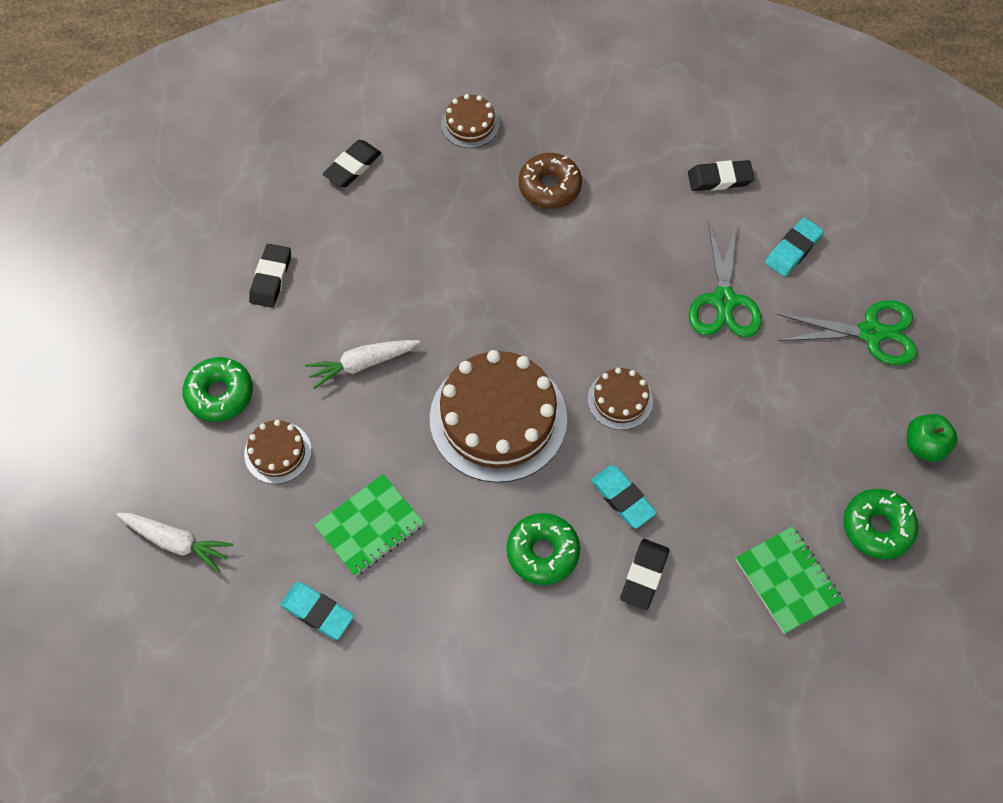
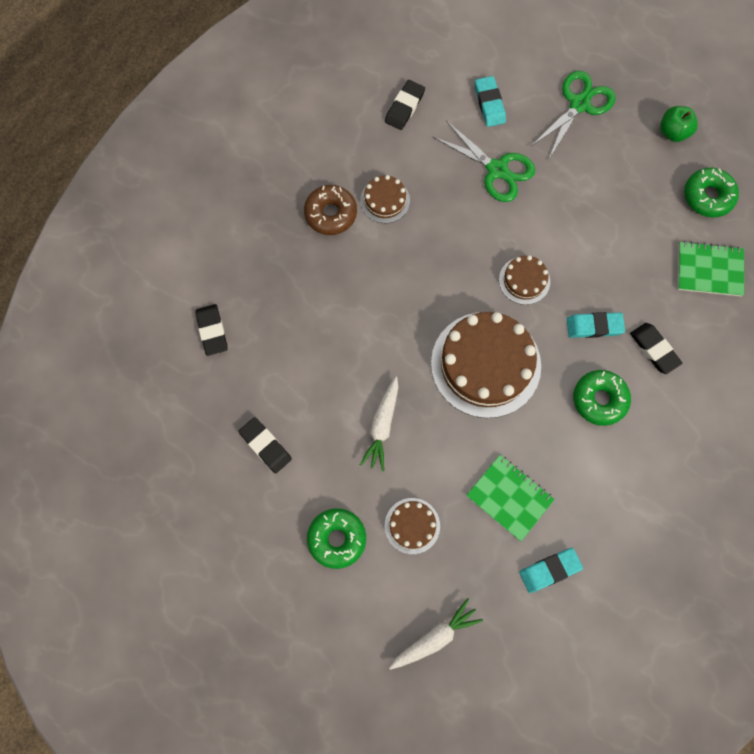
camera: 55 degrees left, 10 degrees up
(369, 526) = (509, 497): green notebook -> green notebook turned 45 degrees counterclockwise
(470, 124) = (238, 230): brown cake -> brown cake (385, 200)

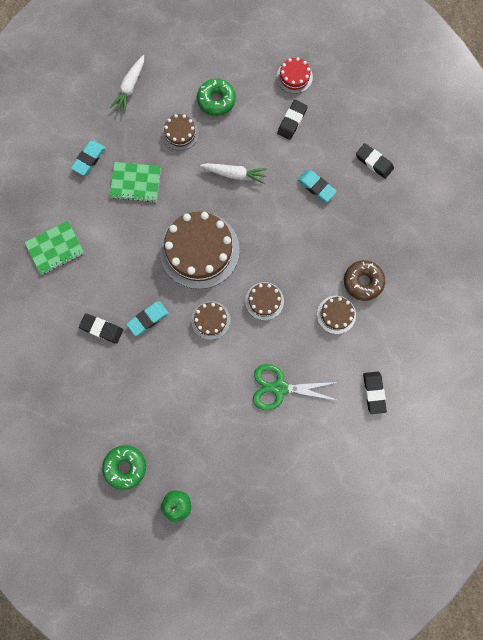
camera: 145 degrees right, 5 degrees up
(217, 502) = (294, 77): none -> red cake
(265, 446) = (292, 121): black eraser -> black eraser turned 75 degrees counterclockwise
(382, 426) = (235, 174): white carrot -> white carrot turned 120 degrees clockwise
(451, 262) = (264, 301): none -> brown cake
(489, 104) = (319, 436): turquoise eraser -> turquoise eraser (316, 187)
(579, 104) = (257, 481): green scissors -> none
(599, 399) = (117, 274): green donut -> none
(709, 270) = (95, 409): green notebook -> green notebook (55, 248)

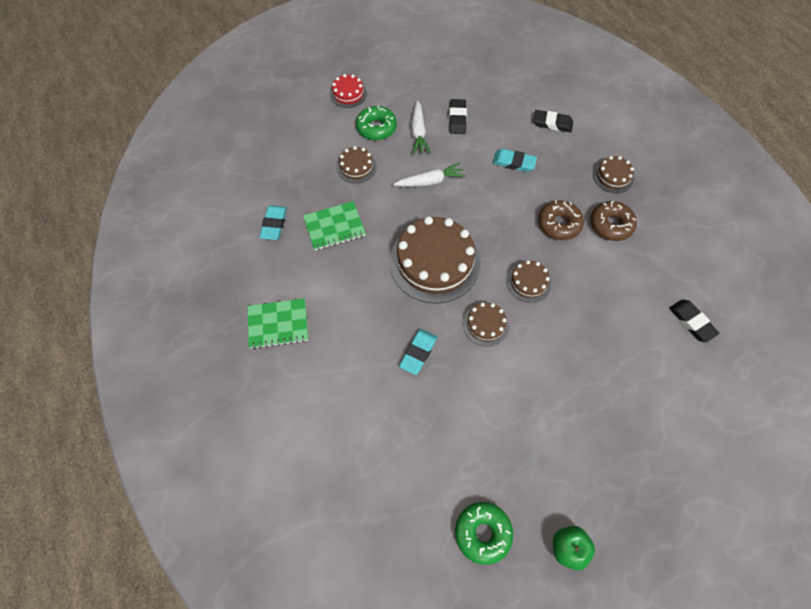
camera: 25 degrees left, 15 degrees down
(55, 248) = (278, 324): green notebook -> green notebook turned 45 degrees clockwise
(101, 329) = (372, 386): black eraser -> none
(130, 87) = (285, 147): white carrot -> white carrot (418, 132)
(279, 388) = (597, 360): green scissors -> none
(294, 77) = (438, 84): red cake -> red cake (348, 94)
(319, 262) = (558, 224): none -> brown donut
(336, 314) = (606, 265): brown cake -> brown cake (613, 176)

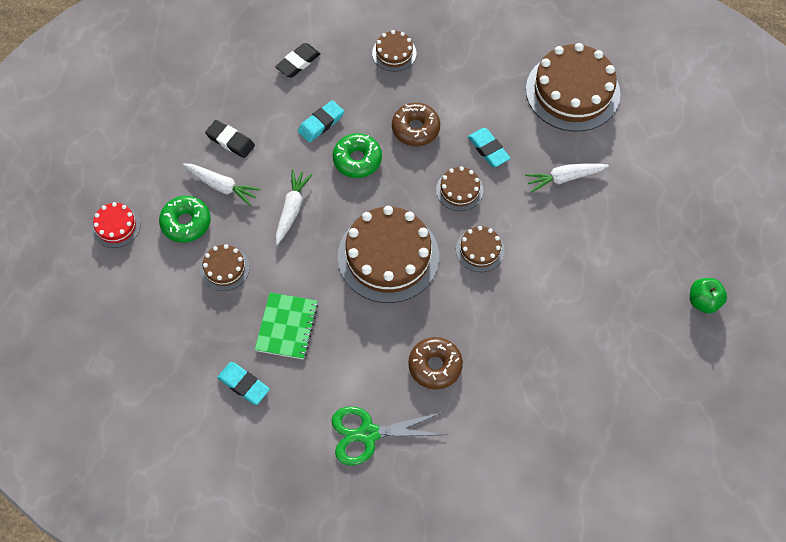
camera: 60 degrees left, 0 degrees up
(278, 324) = (368, 434): green notebook -> green scissors
(418, 353) = (474, 322): turquoise eraser -> turquoise eraser (488, 149)
(482, 533) = (660, 358): green donut -> green donut (357, 160)
(601, 357) = (564, 178): none -> white carrot
(610, 225) = (443, 88): brown donut -> brown donut (435, 366)
(691, 322) = (572, 91): black eraser -> brown cake

